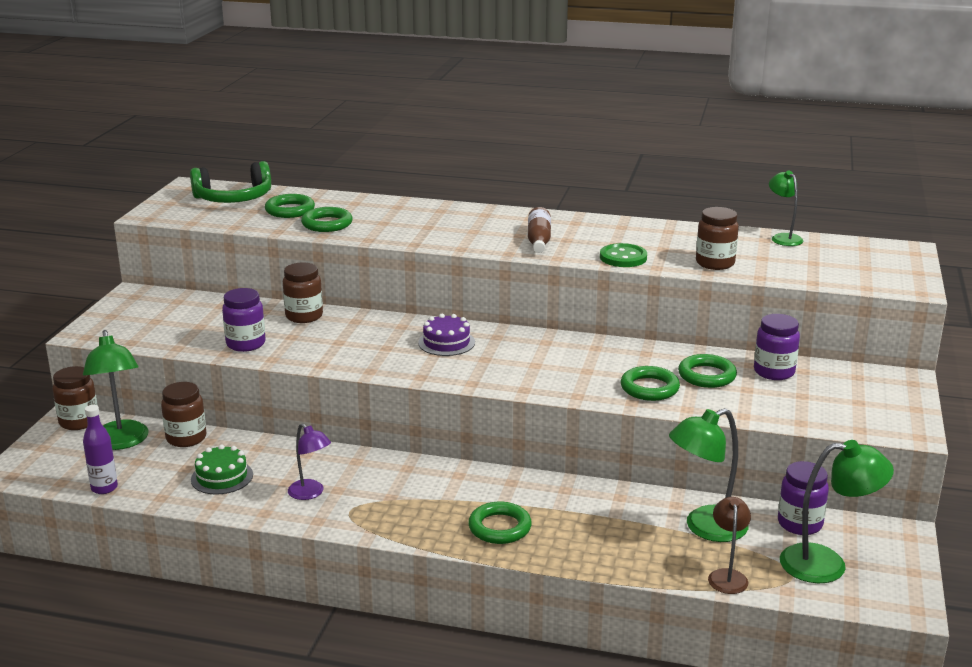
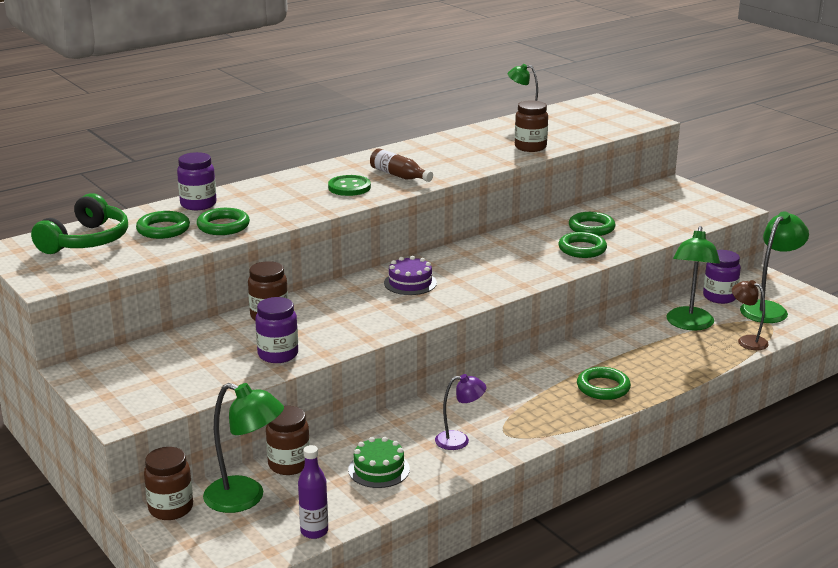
camera: 50 degrees left, 0 degrees up
(623, 257) = (475, 165): green button -> green button (349, 187)
(774, 372) = (615, 210): purple jar -> purple jar (198, 204)

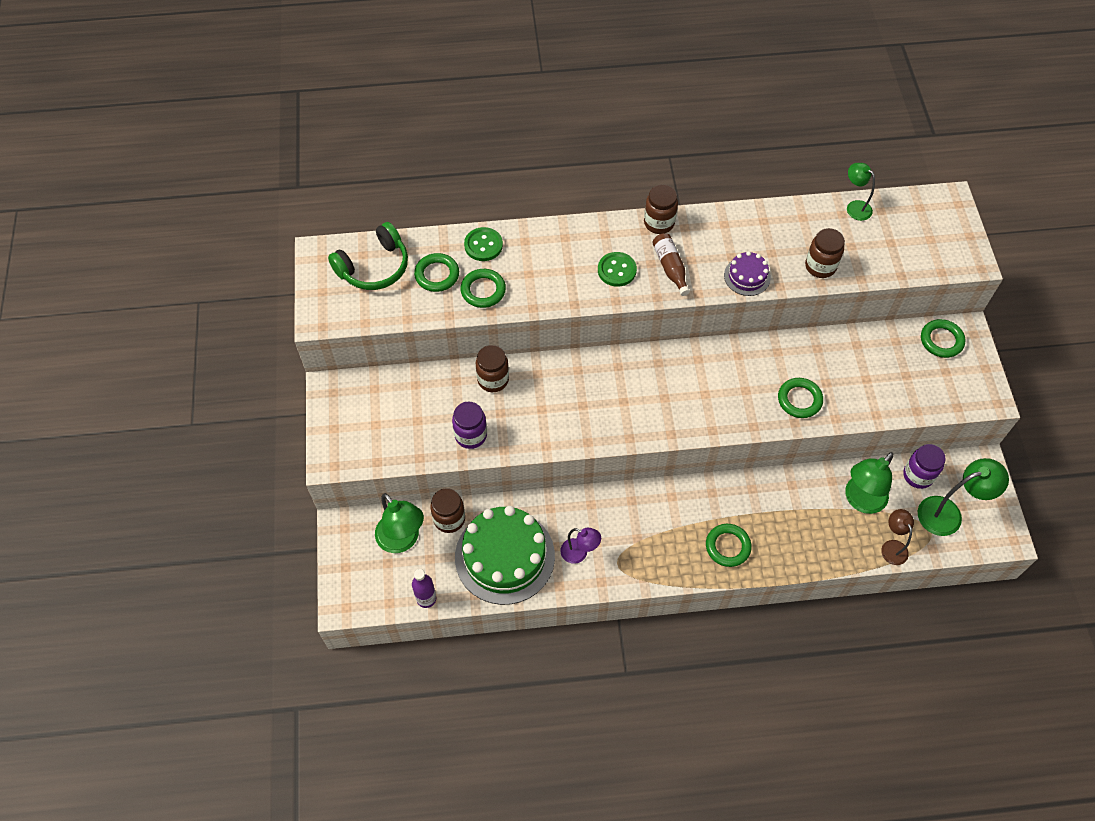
camera: 30 degrees right, 35 degrees up
(171, 508) = (352, 526): brown jar -> brown jar (659, 223)
(198, 204) = (483, 245): purple jar -> green button
(379, 469) = (504, 556): green cake -> green cake, size x2.12
(410, 283) = (624, 384): purple cake -> purple cake (747, 276)
(591, 228) = (832, 370): green ring -> green ring (941, 340)

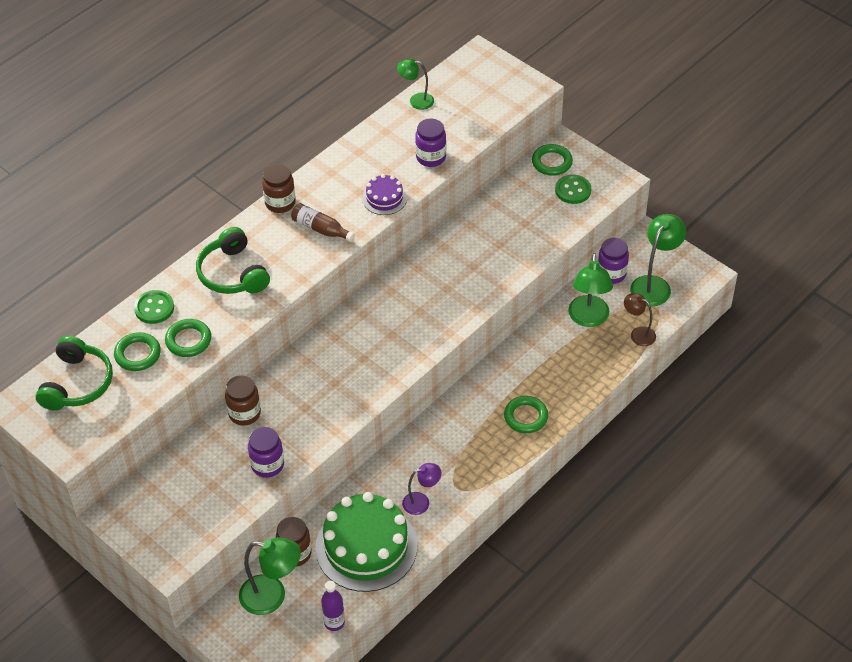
camera: 40 degrees left, 10 degrees down
(567, 258) = (232, 273): none -> green headphones
(617, 270) = (281, 257): green button -> green button (573, 190)
(799, 400) = (491, 269): green ring -> none
(820, 266) = (431, 157): brown jar -> purple jar

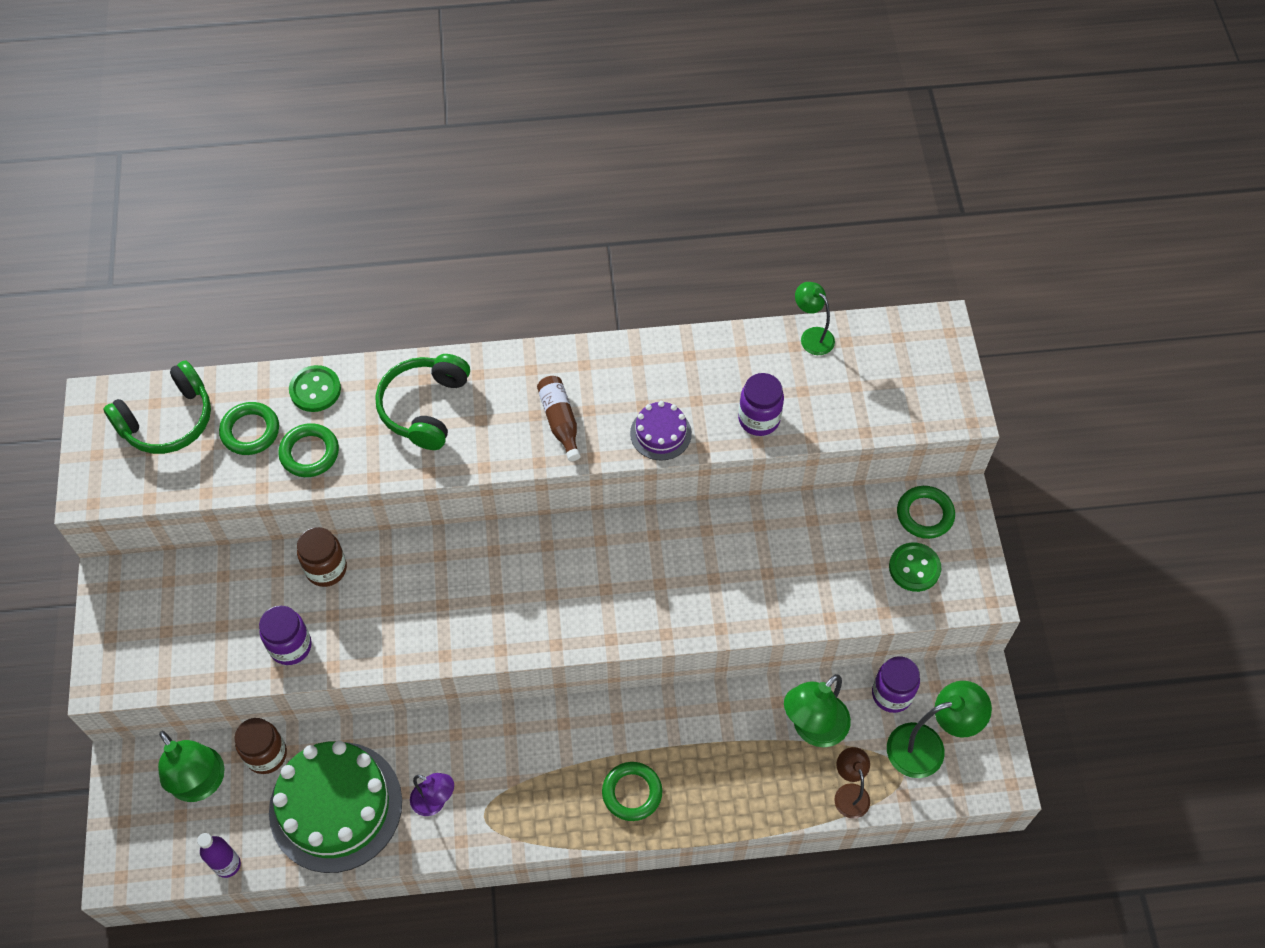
camera: 40 degrees right, 10 degrees up
(280, 203) = (550, 358): brown jar -> none

